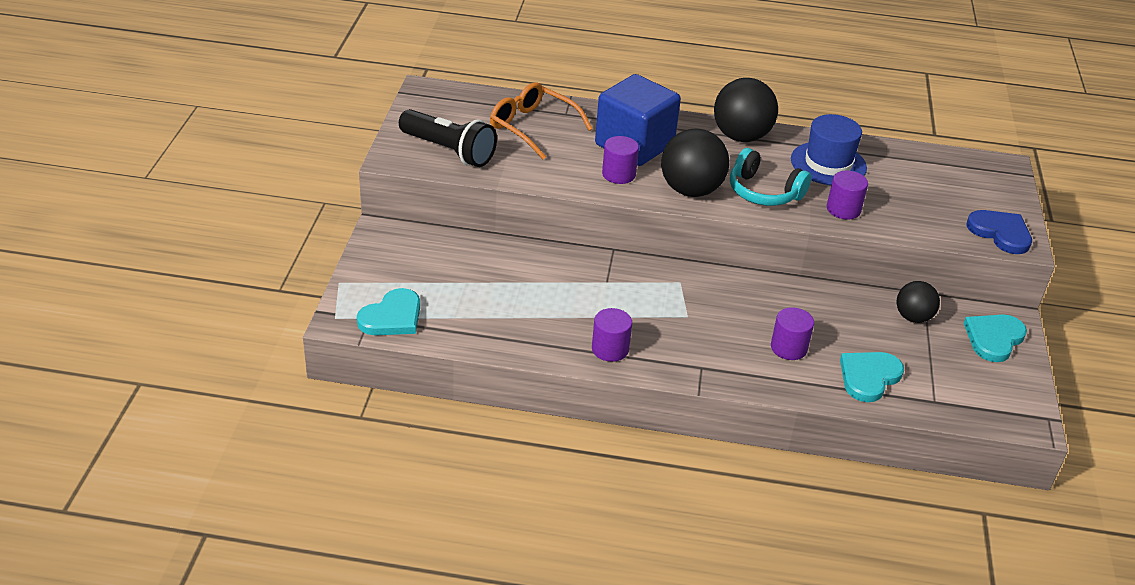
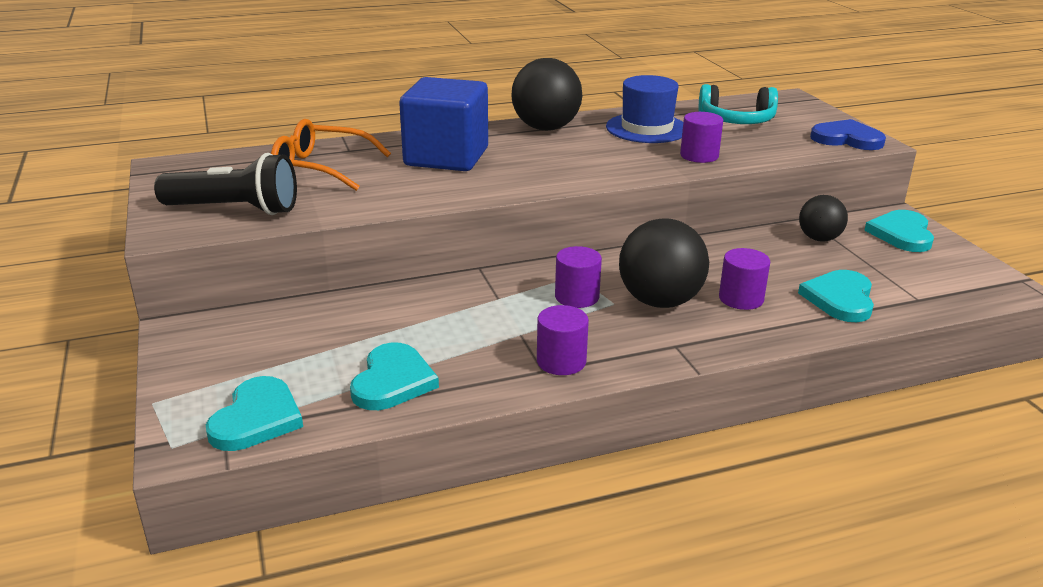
camera: 25 degrees left, 10 degrees down
(489, 322) = (393, 381): none -> turquoise heart
(618, 174) = (452, 183): purple cylinder -> purple cylinder (577, 297)
(691, 190) = (540, 177): black ball -> black ball (660, 301)
(763, 192) = (612, 161): turquoise headphones -> turquoise headphones (736, 121)

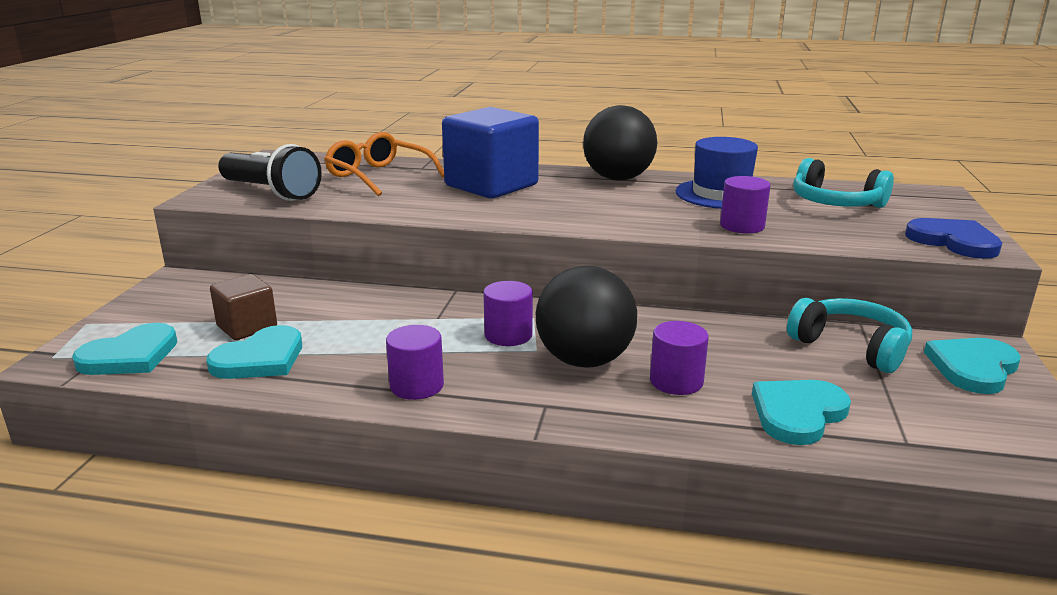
camera: 30 degrees right, 5 degrees down
(334, 356) = (247, 327): none -> brown cube
(819, 238) = (851, 347): black ball -> turquoise headphones

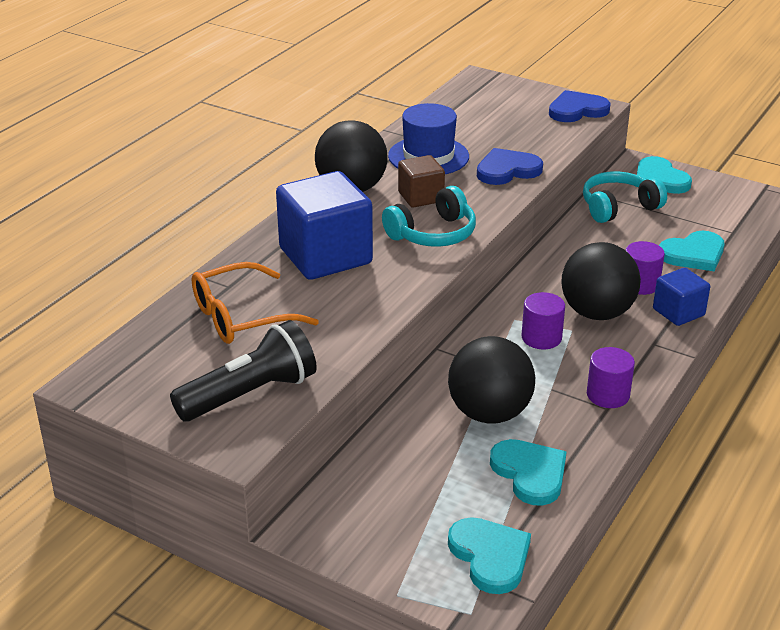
camera: 70 degrees left, 10 degrees up
(247, 327) = (460, 479): brown cube -> brown cube (421, 197)
(357, 326) = (489, 413): none -> black ball
(633, 415) = (678, 312): none -> blue cube
(742, 226) = (507, 170): purple cylinder -> blue heart
(798, 413) = (693, 254): turquoise heart -> turquoise heart turned 90 degrees counterclockwise
(835, 203) = (479, 121): turquoise headphones -> turquoise headphones (433, 234)

